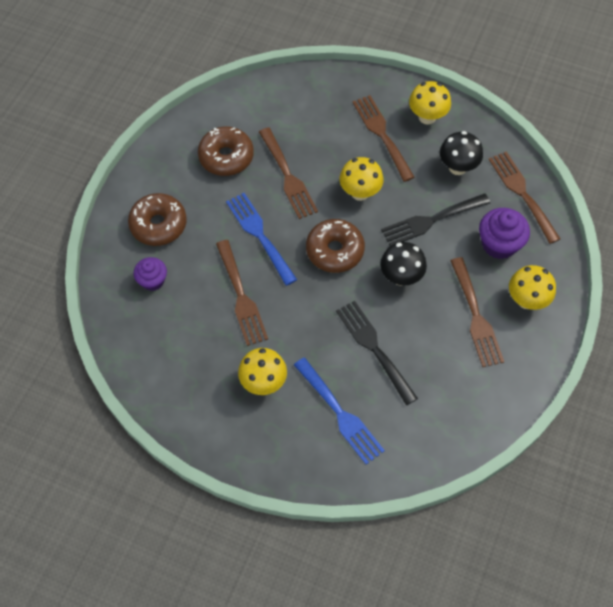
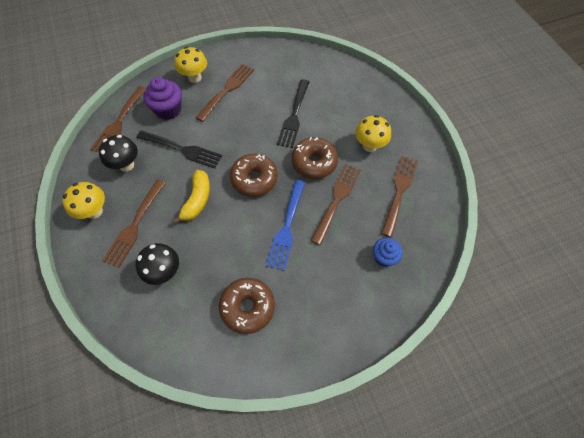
camera: 135 degrees left, 0 degrees up
(152, 280) = (384, 257): purple cupcake -> blue cupcake
(158, 225) = (345, 296): brown donut -> brown donut (314, 162)
(288, 177) = (225, 251): brown fork -> brown fork (399, 191)
(340, 414) = (344, 103): blue fork -> none
(360, 192) = (197, 200): yellow mushroom -> yellow banana
(401, 277) = (237, 136): black mushroom -> black mushroom (164, 272)

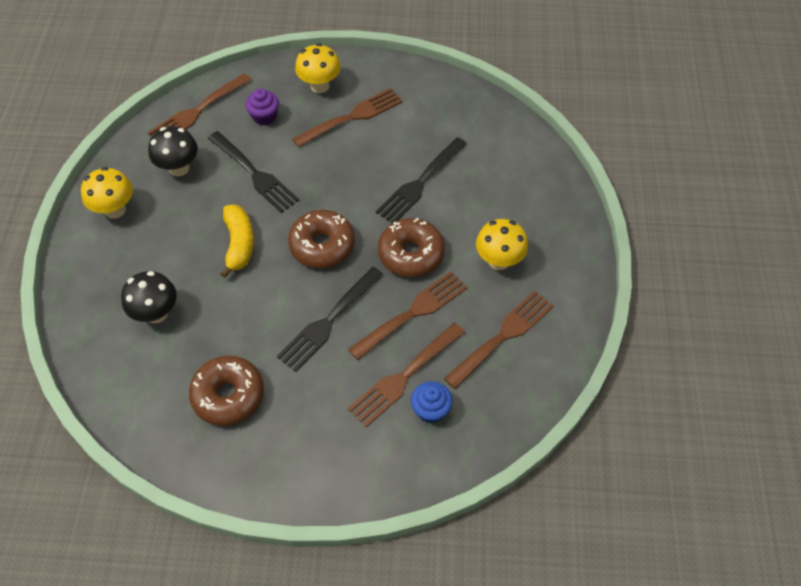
camera: 25 degrees right, 5 degrees down
(134, 226) = (151, 245): brown fork -> brown fork (404, 377)
(168, 110) = (264, 116): purple cupcake -> purple cupcake, size x0.65
(197, 200) = (239, 244): yellow banana -> yellow banana turned 45 degrees counterclockwise
(287, 228) = (328, 322): blue fork -> black fork

